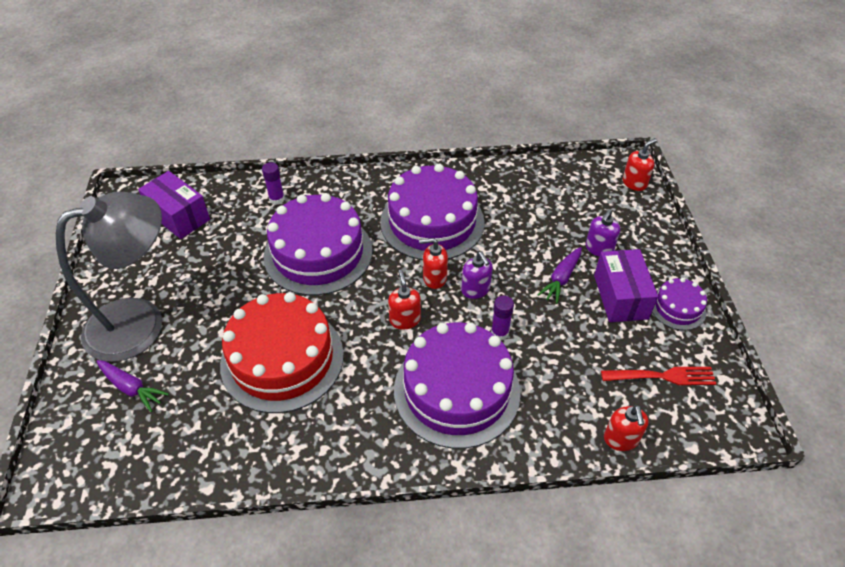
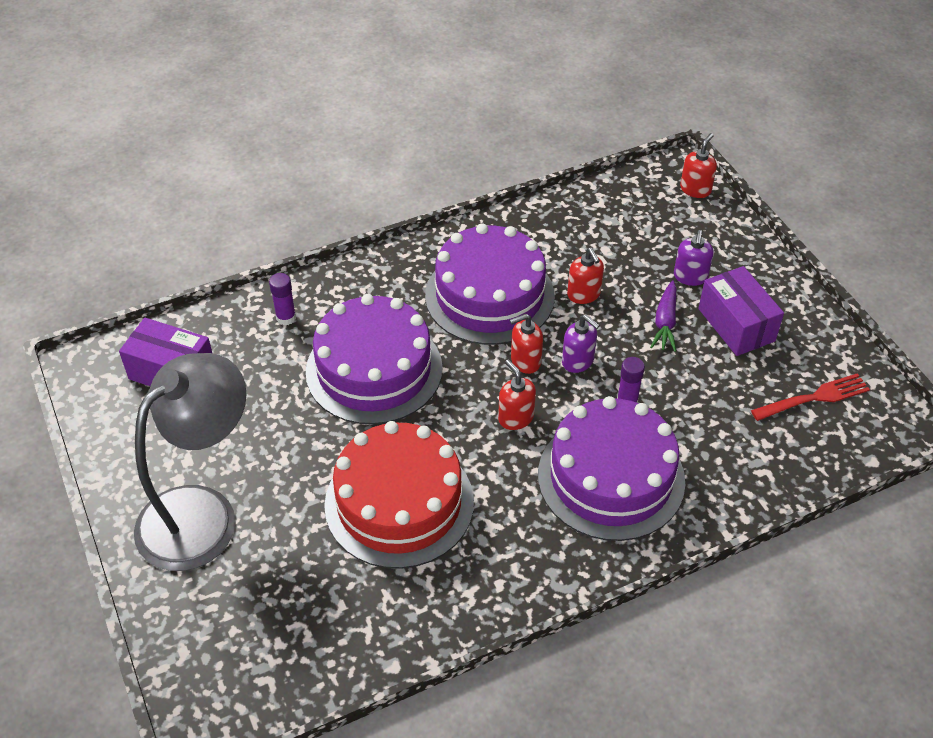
camera: 20 degrees left, 0 degrees up
(131, 388) = (238, 590): purple carrot -> none
(621, 439) = (800, 475): red soap dispenser -> red soap dispenser (584, 294)
(677, 308) = (799, 320): purple cake -> none

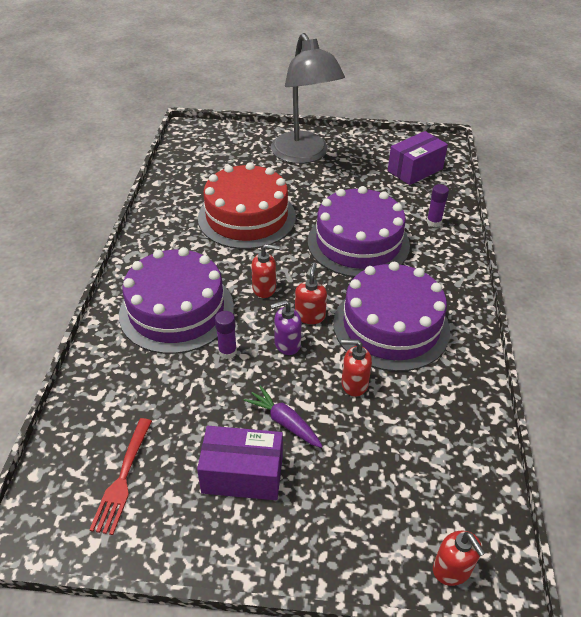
camera: 120 degrees right, 5 degrees down
(690, 277) = (324, 476): purple soap dispenser -> none

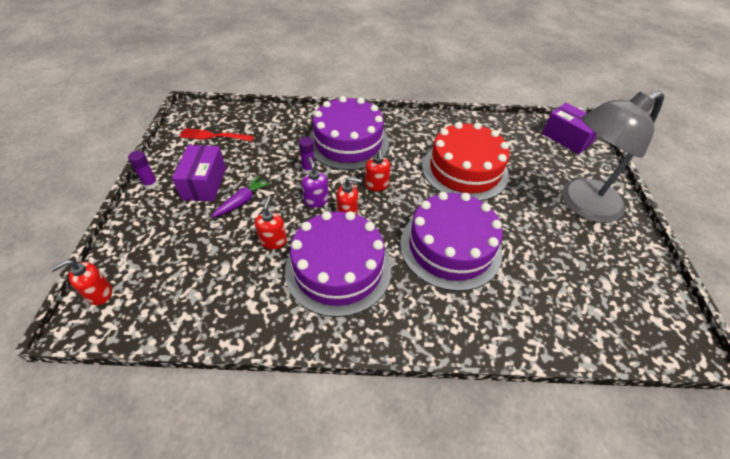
camera: 85 degrees right, 5 degrees up
(415, 170) = (607, 307): purple box -> purple box (567, 138)
(433, 222) = (506, 318): purple glue stick -> purple glue stick (151, 184)

